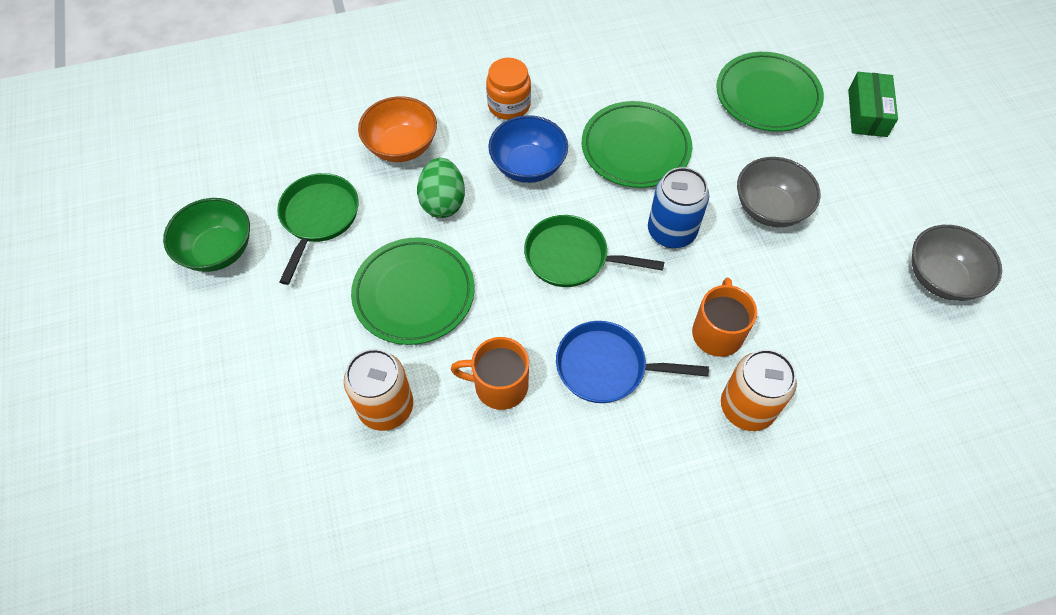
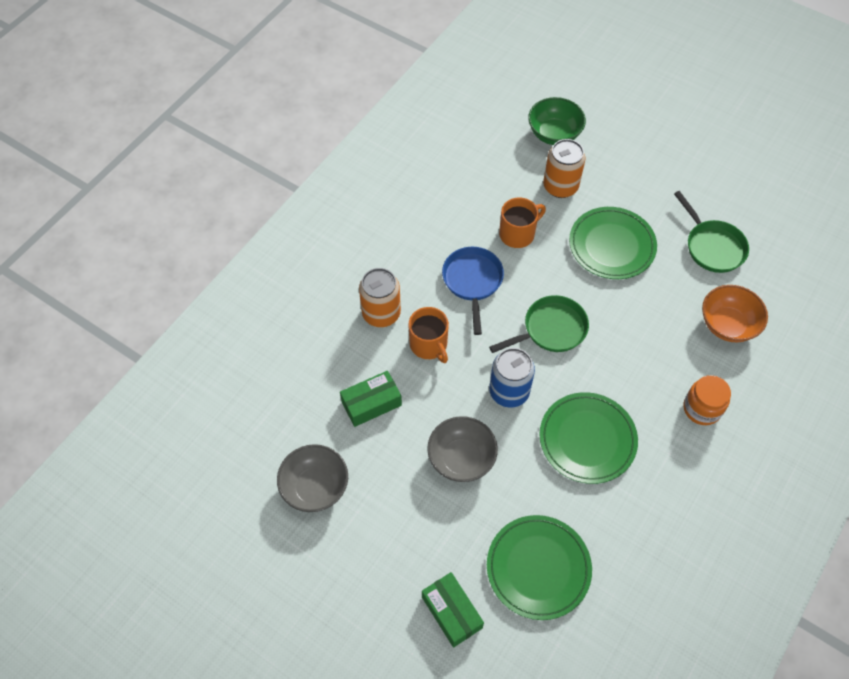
camera: 140 degrees right, 0 degrees up
(218, 250) = (736, 193): green bowl -> green bowl (554, 134)
(443, 202) = (659, 307): green egg -> none
(528, 166) = (639, 371): blue bowl -> none
(607, 367) = (472, 281): blue pan -> blue pan turned 60 degrees counterclockwise
(828, 316) = (371, 403): none -> green box

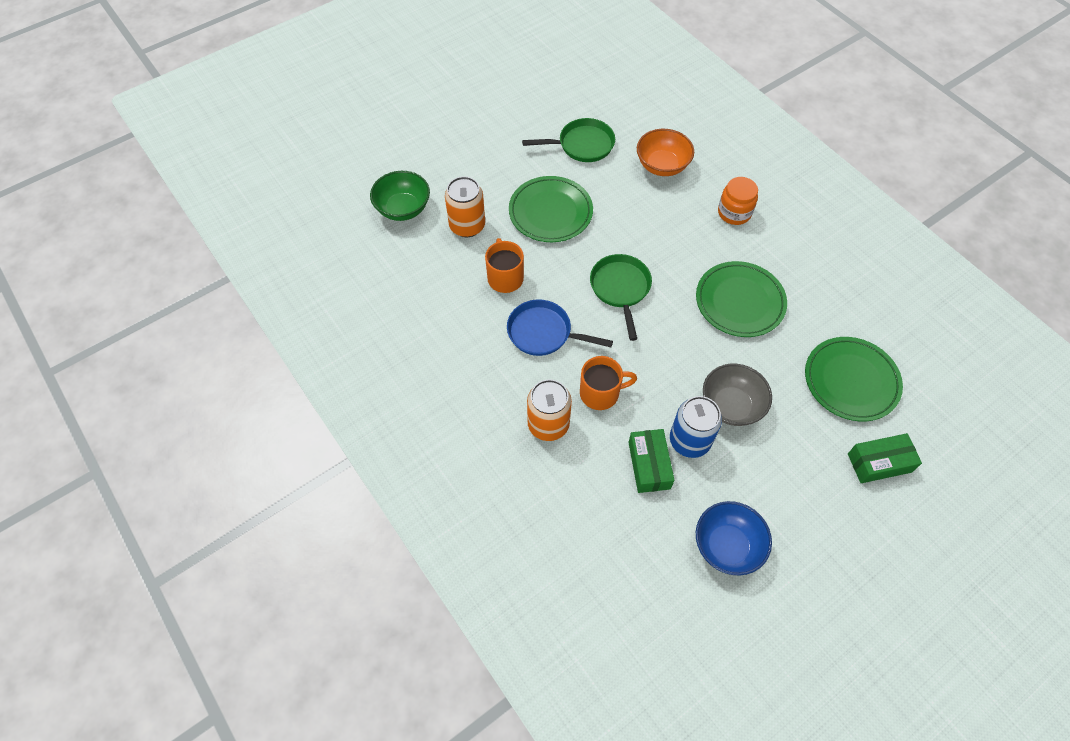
camera: 70 degrees left, 0 degrees up
(315, 487) = (727, 546): grey bowl -> blue bowl
(509, 391) = (674, 344): blue can -> blue can (689, 441)

